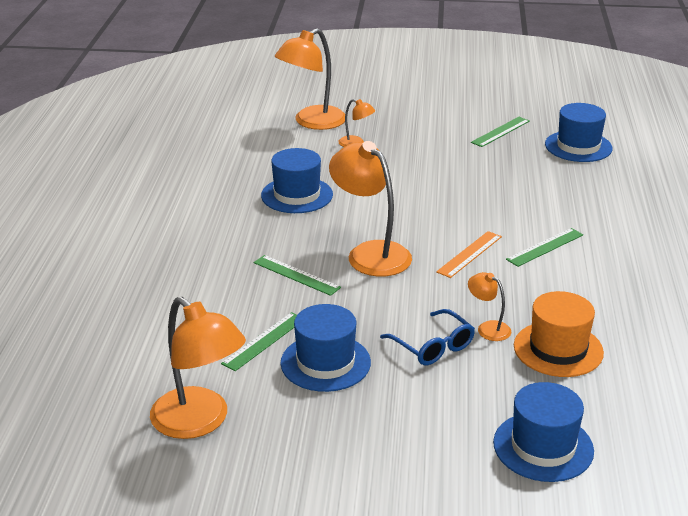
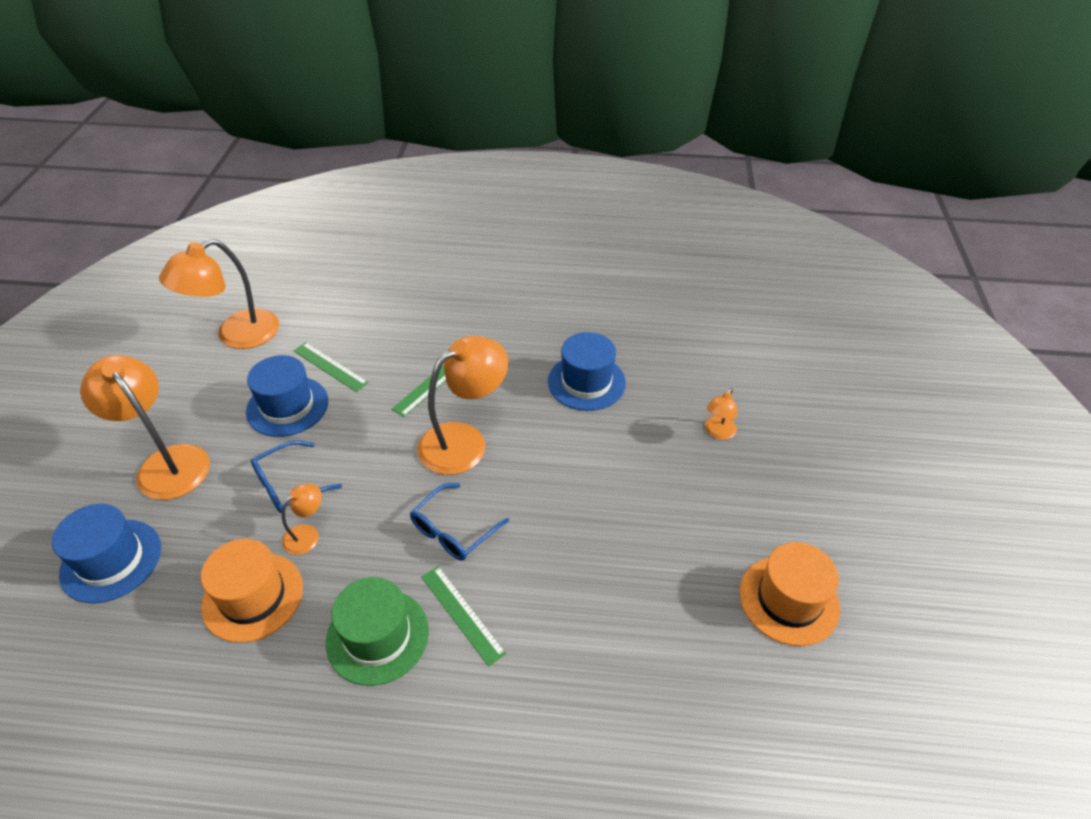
camera: 90 degrees right, 15 degrees up
(312, 122) = (767, 392): orange lamp -> orange lamp (166, 463)
(469, 254) = (453, 530): orange ruler -> blue glasses
(500, 132) = (789, 600): green ruler -> orange hat
(574, 282) = (377, 636): none -> green hat
(578, 146) = (760, 708): blue hat -> none

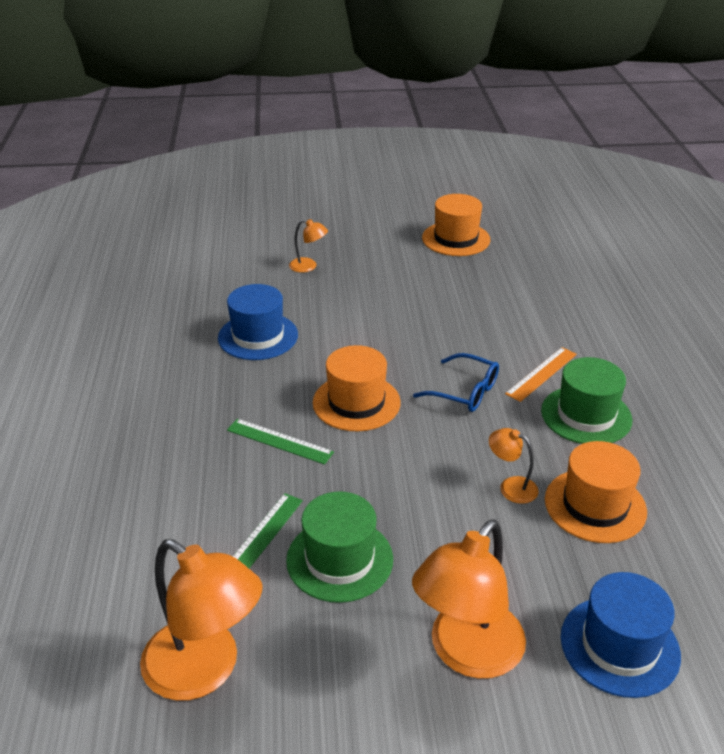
camera: 100 degrees left, 10 degrees down
(287, 406) = (339, 559): blue hat -> green hat
(289, 485) = (457, 520): blue glasses -> none
(462, 614) = (541, 374): green ruler -> orange ruler
(464, 441) = (356, 402): orange lamp -> orange hat

